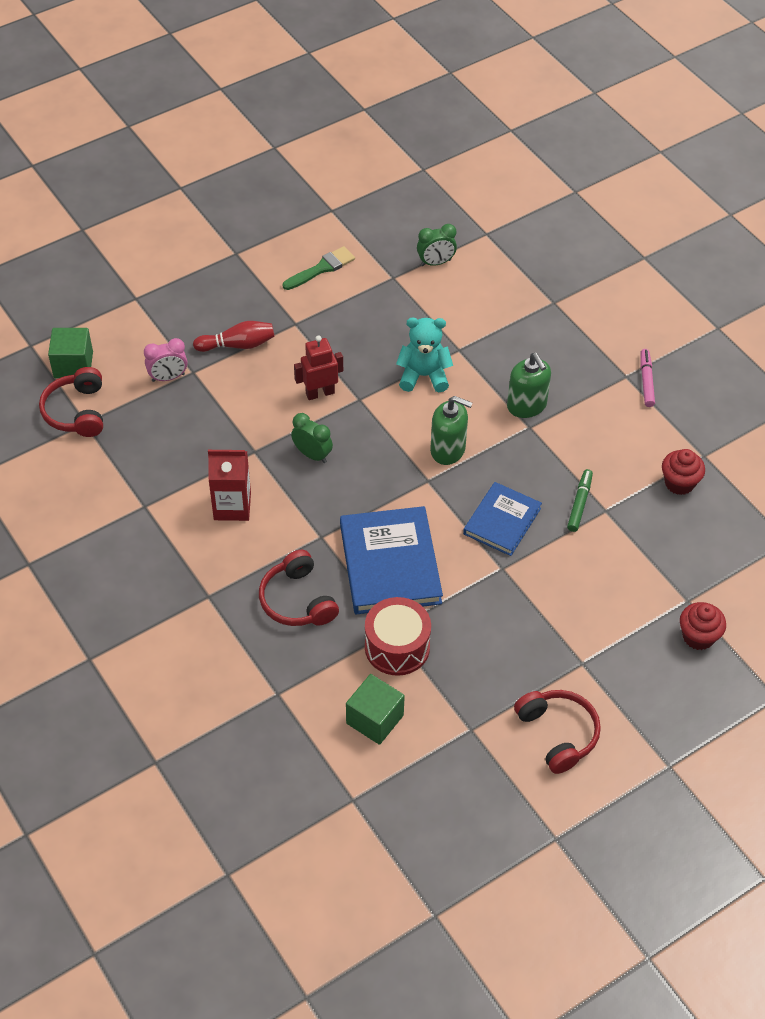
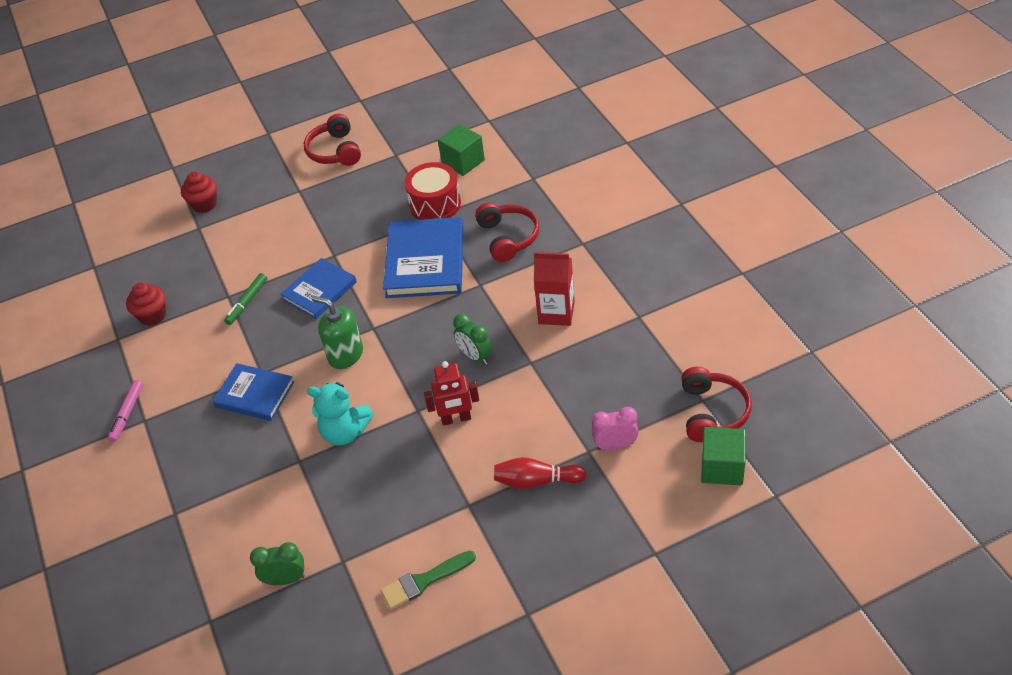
camera: 165 degrees left, 5 degrees down
(526, 405) = (254, 394): green soap dispenser -> blue book

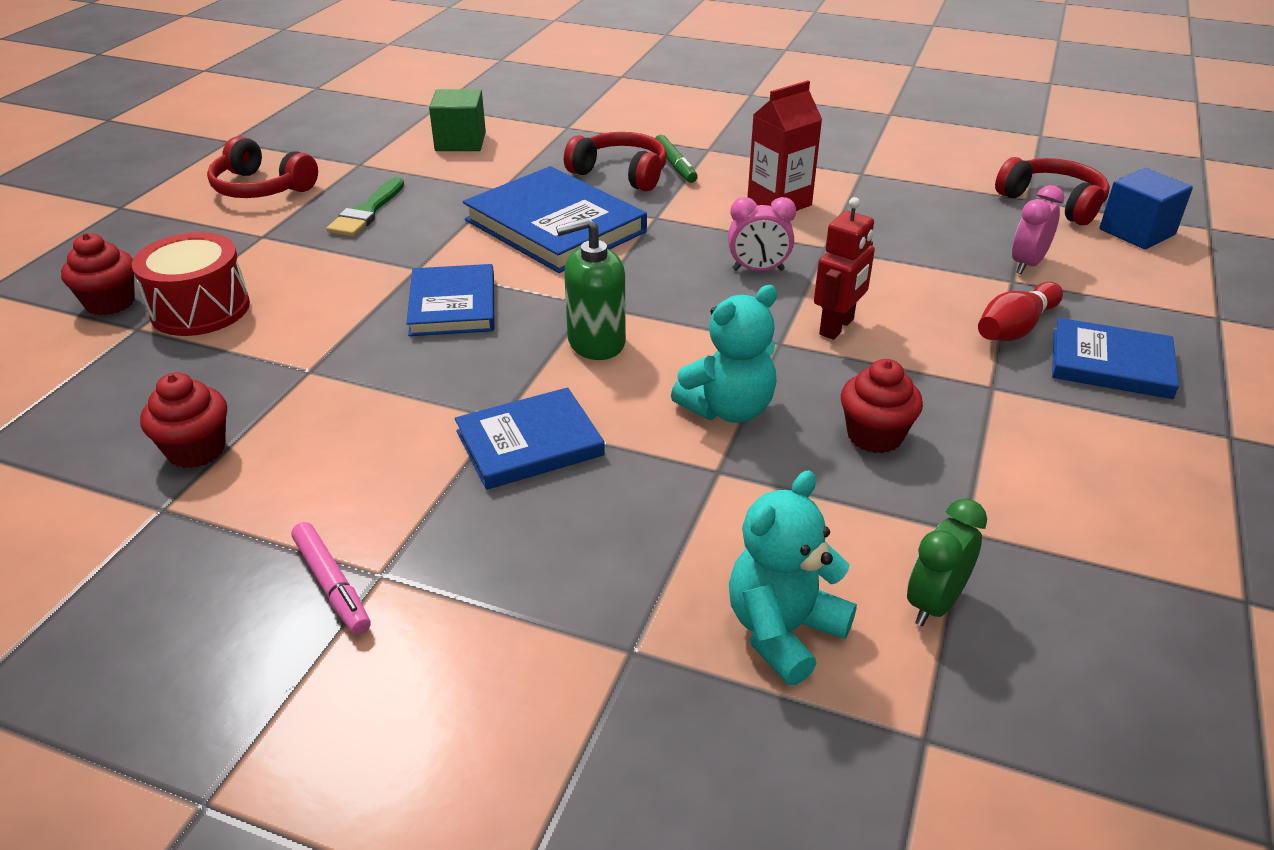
camera: 50 degrees left, 10 degrees down
(225, 546) = (783, 631): none -> turquoise teddy bear
(247, 302) = (354, 362): green marker -> green marker (675, 165)
(379, 490) = (874, 436): none -> red cupcake
(424, 581) = (1086, 483): green brush -> green brush (367, 212)
(435, 204) = (484, 181): red drum -> red drum (200, 309)
(475, 356) = (758, 270): green clock -> pink clock
(545, 535) = (1110, 363): none -> blue book
(722, 467) = (1137, 232): green cube -> blue cube

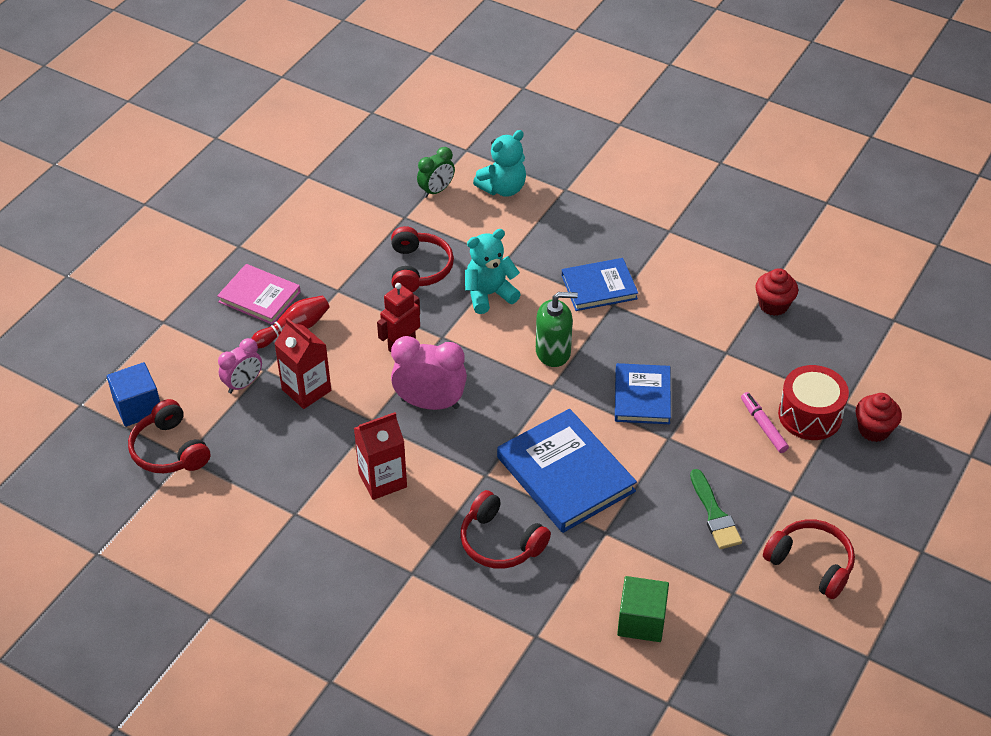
camera: 170 degrees left, 10 degrees up
(332, 585) = (689, 228): pink marker -> pink marker (763, 426)
(367, 212) = (714, 514): green brush -> green brush turned 135 degrees clockwise
(675, 165) = (450, 549): green marker -> none
(758, 270) = (430, 403): pink clock -> pink clock, size x1.63
(874, 436) = (419, 269): red cupcake -> red headphones
(936, 267) = (306, 390): none -> red carton
(1110, 363) = (259, 297): blue book -> pink book

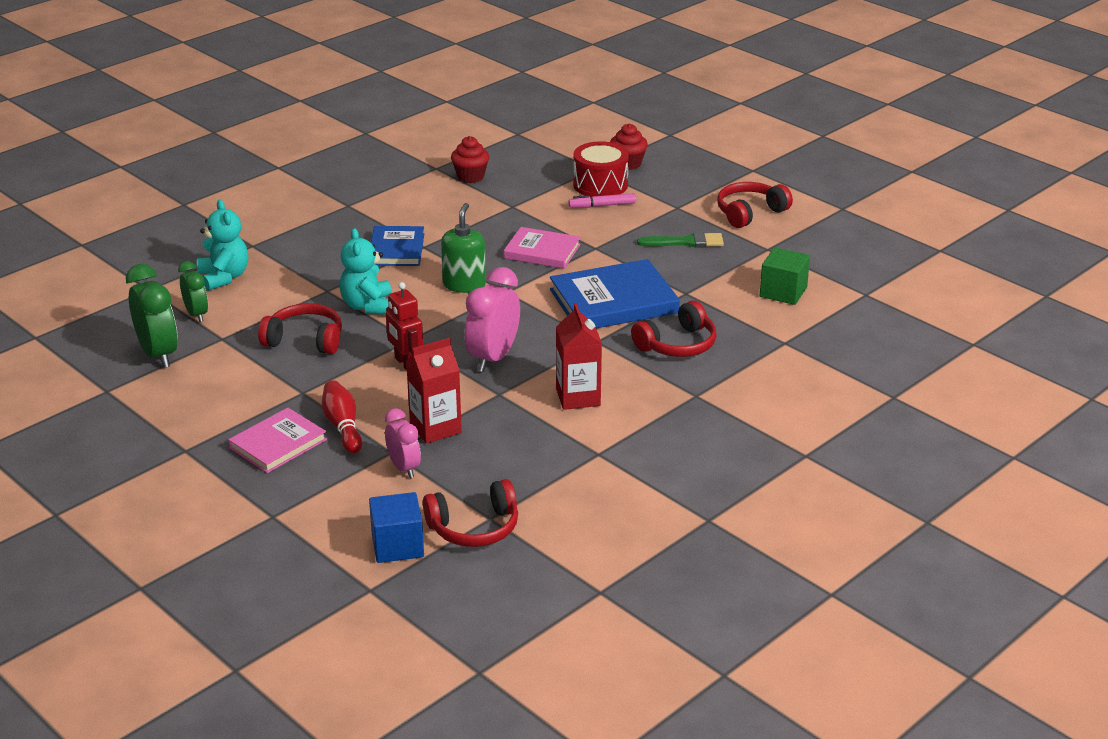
camera: 75 degrees left, 15 degrees down
(368, 188) = (158, 354): none -> green clock
(642, 396) = (542, 251): blue book -> pink book

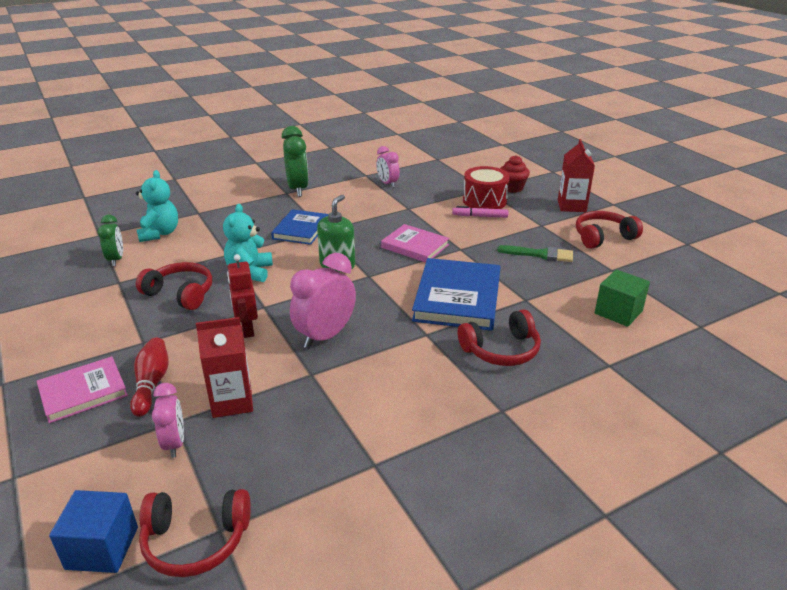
camera: 15 degrees right, 0 degrees up
(158, 354) = (60, 288): green clock -> green clock (297, 189)
(470, 177) = (387, 184): red cupcake -> pink clock
(578, 397) = (383, 391): red carton -> red carton (571, 206)
(613, 301) = (457, 298): blue book -> blue book turned 75 degrees counterclockwise

